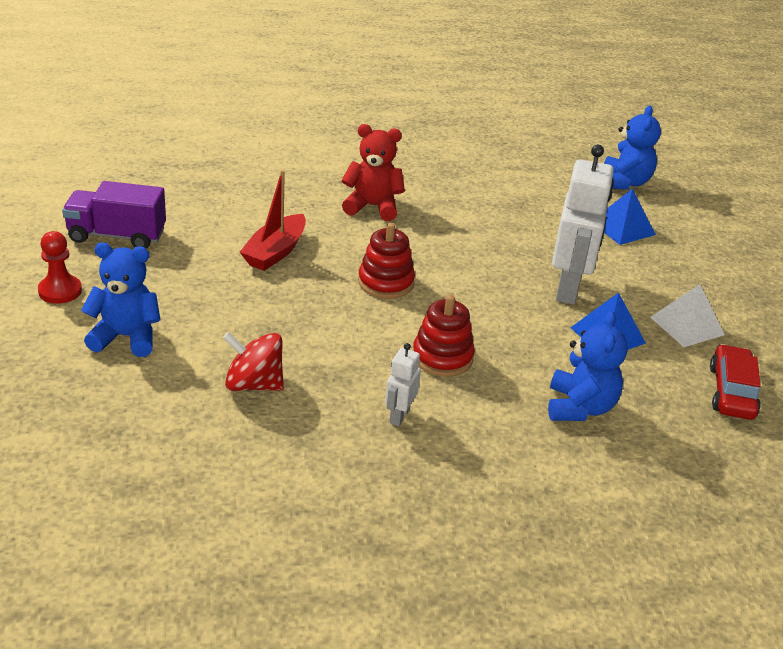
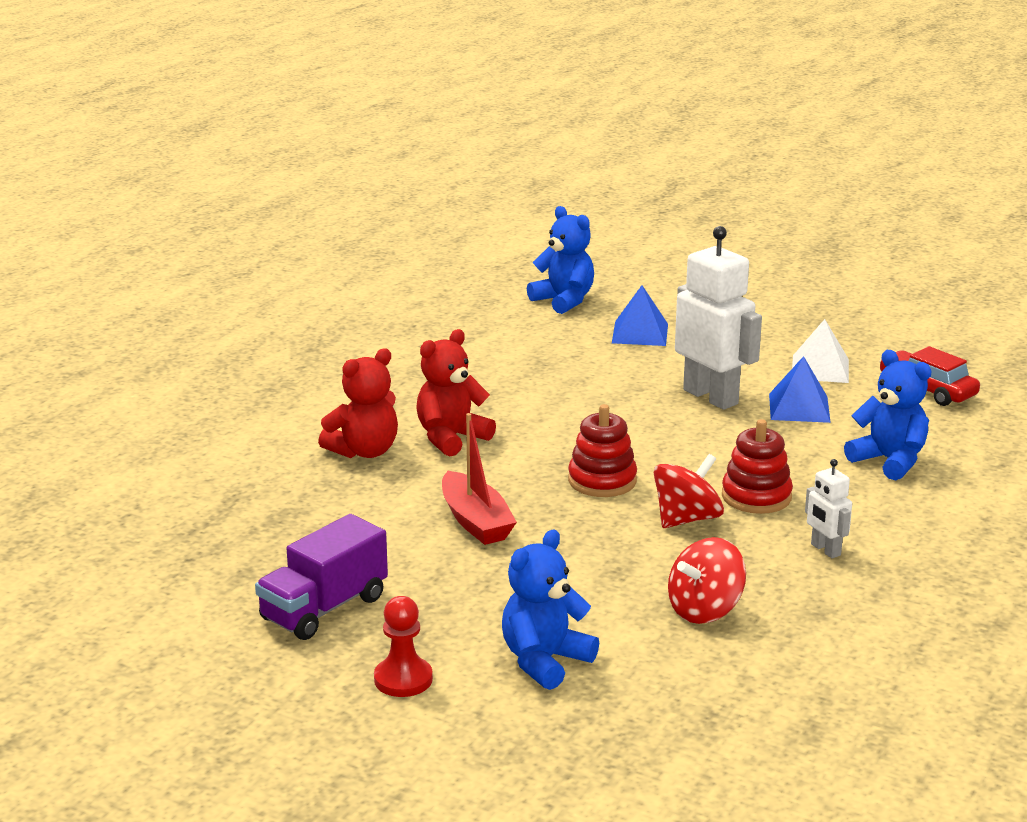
camera: 50 degrees left, 10 degrees down
(318, 183) = (364, 451): none -> red teddy bear
(373, 336) = (686, 519): none -> red spinning top

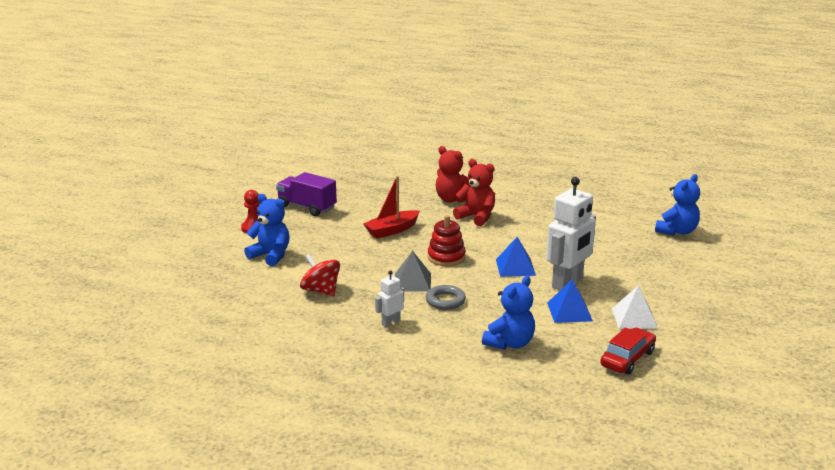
camera: 80 degrees right, 0 degrees up
(640, 333) = (646, 257): blue pyramid -> blue pyramid (515, 267)
(686, 519) = (412, 282): red spinning top -> grey pyramid
(756, 496) = (445, 301): red stacking toy -> grey ring

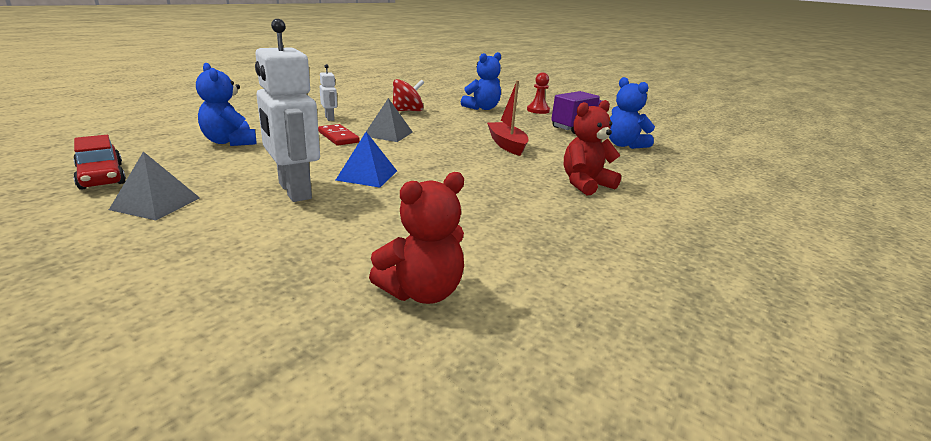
camera: 105 degrees right, 0 degrees up
(445, 301) = (338, 137): grey ring -> red domino
(446, 257) = (424, 153): red stacking toy -> none
(476, 217) = (522, 185): red teddy bear -> red teddy bear (422, 292)
(569, 311) = (234, 175): blue pyramid -> none
(634, 318) = (156, 203): white pyramid -> grey pyramid
(677, 231) = (341, 354): blue teddy bear -> blue teddy bear (624, 145)

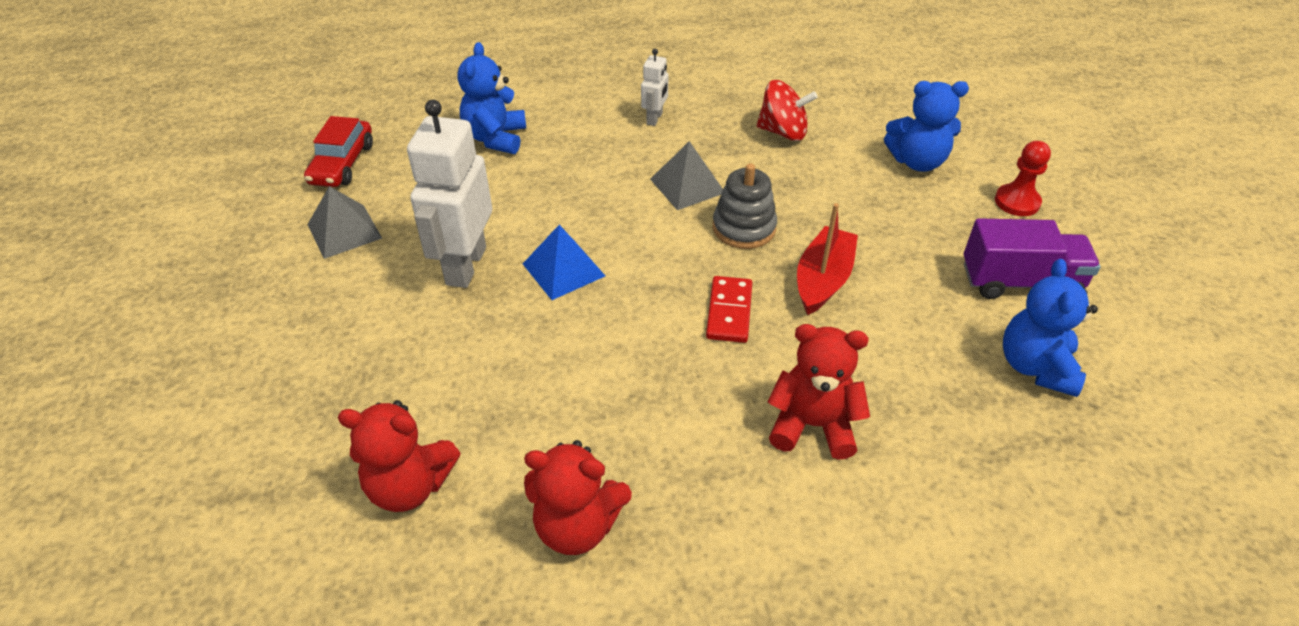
camera: 45 degrees right, 20 degrees up
(338, 137) = (618, 171): red domino -> red domino (729, 312)
(442, 139) = (744, 228): none -> grey stacking toy
(553, 259) = (577, 526): none -> red teddy bear

